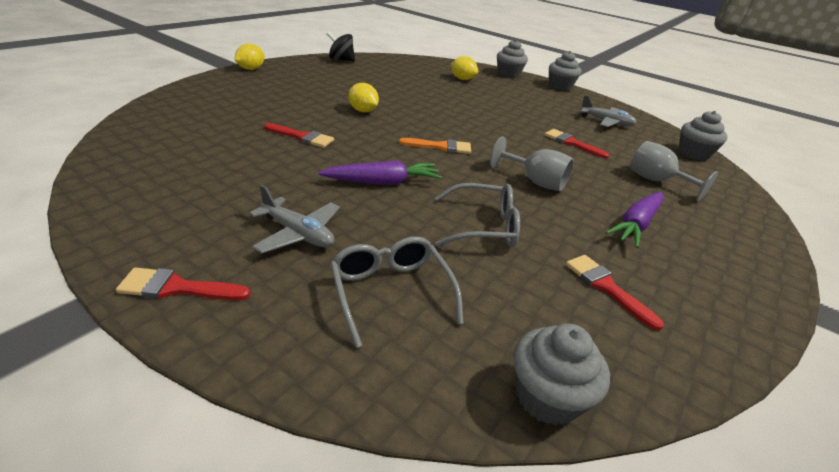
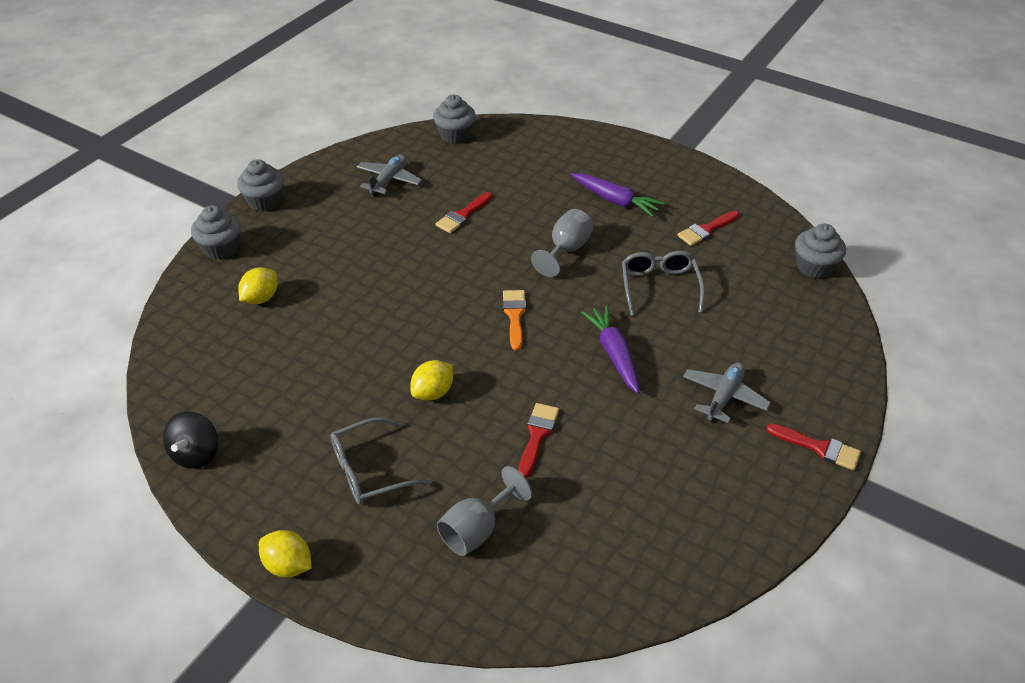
camera: 90 degrees left, 10 degrees up
(177, 288) = (819, 448): red brush -> red brush turned 60 degrees counterclockwise
(391, 293) = (766, 334): grey glasses -> grey glasses (370, 470)
(656, 181) = (529, 173): grey goblet -> grey goblet (477, 529)

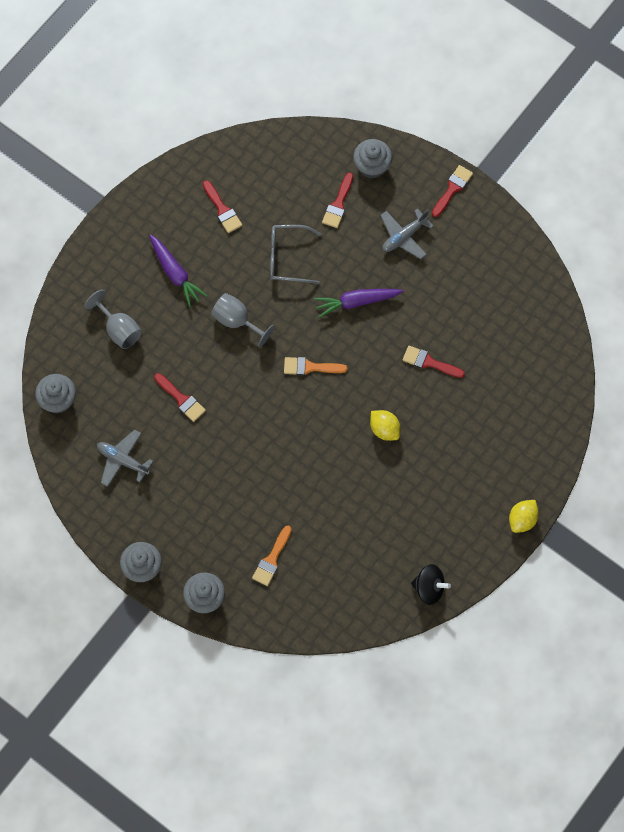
camera: 85 degrees left, 25 degrees up
(261, 298) = (272, 559): yellow lemon -> orange brush
(370, 470) = (451, 471): grey glasses -> none
(477, 529) = (503, 406): grey goblet -> grey goblet (119, 329)
(615, 200) = (175, 273): purple carrot -> purple carrot turned 105 degrees clockwise
(724, 397) = (404, 236): grey plane -> grey plane turned 75 degrees counterclockwise
(749, 327) = (338, 204): none -> red brush
(814, 267) = (276, 142): grey cupcake -> grey cupcake (372, 166)

